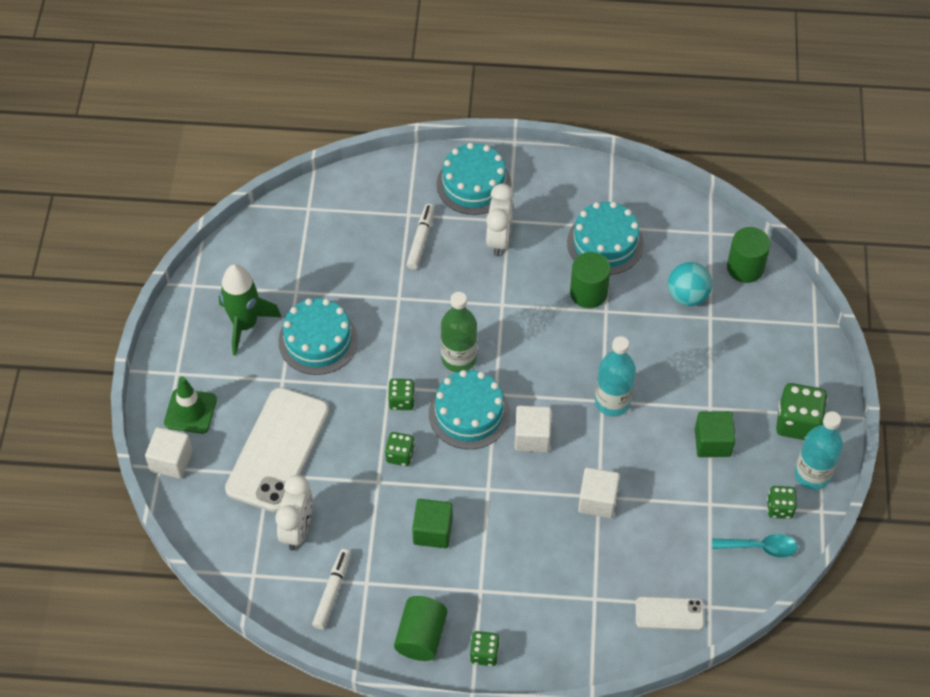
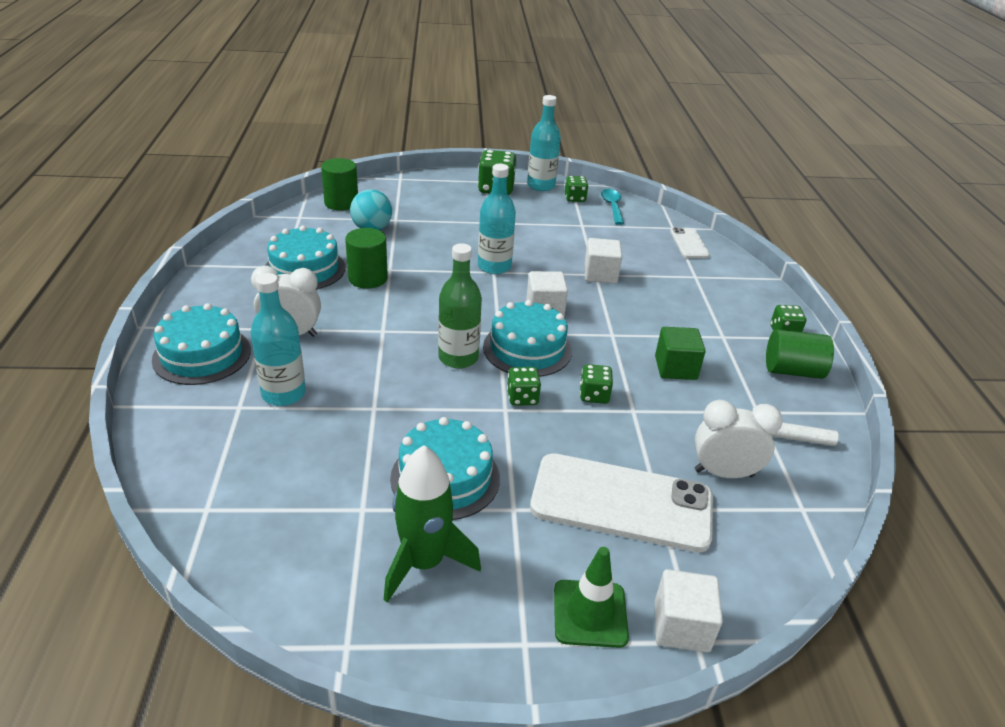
camera: 100 degrees left, 20 degrees down
(421, 240) = (283, 394): white marker -> turquoise bottle
(712, 442) = (524, 222): green cube -> none

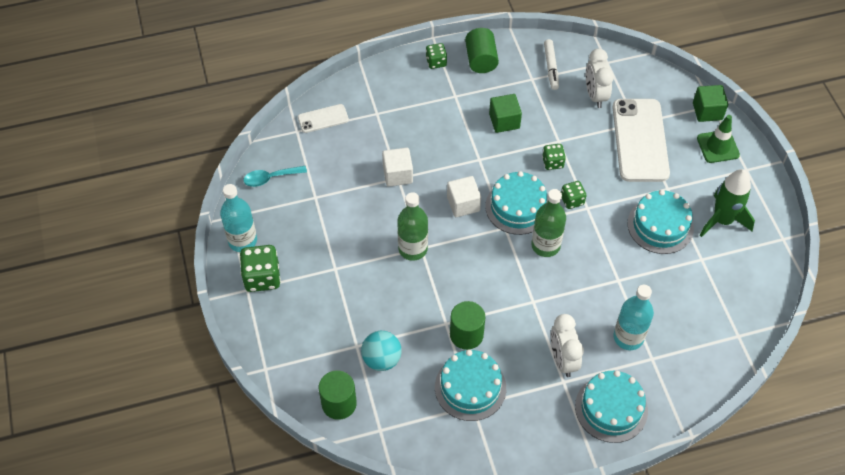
camera: 100 degrees left, 20 degrees up
(494, 266) = (413, 249): turquoise bottle -> green bottle
(575, 198) = (262, 209): green dice -> none
(681, 626) = (707, 111): white cube -> green cube

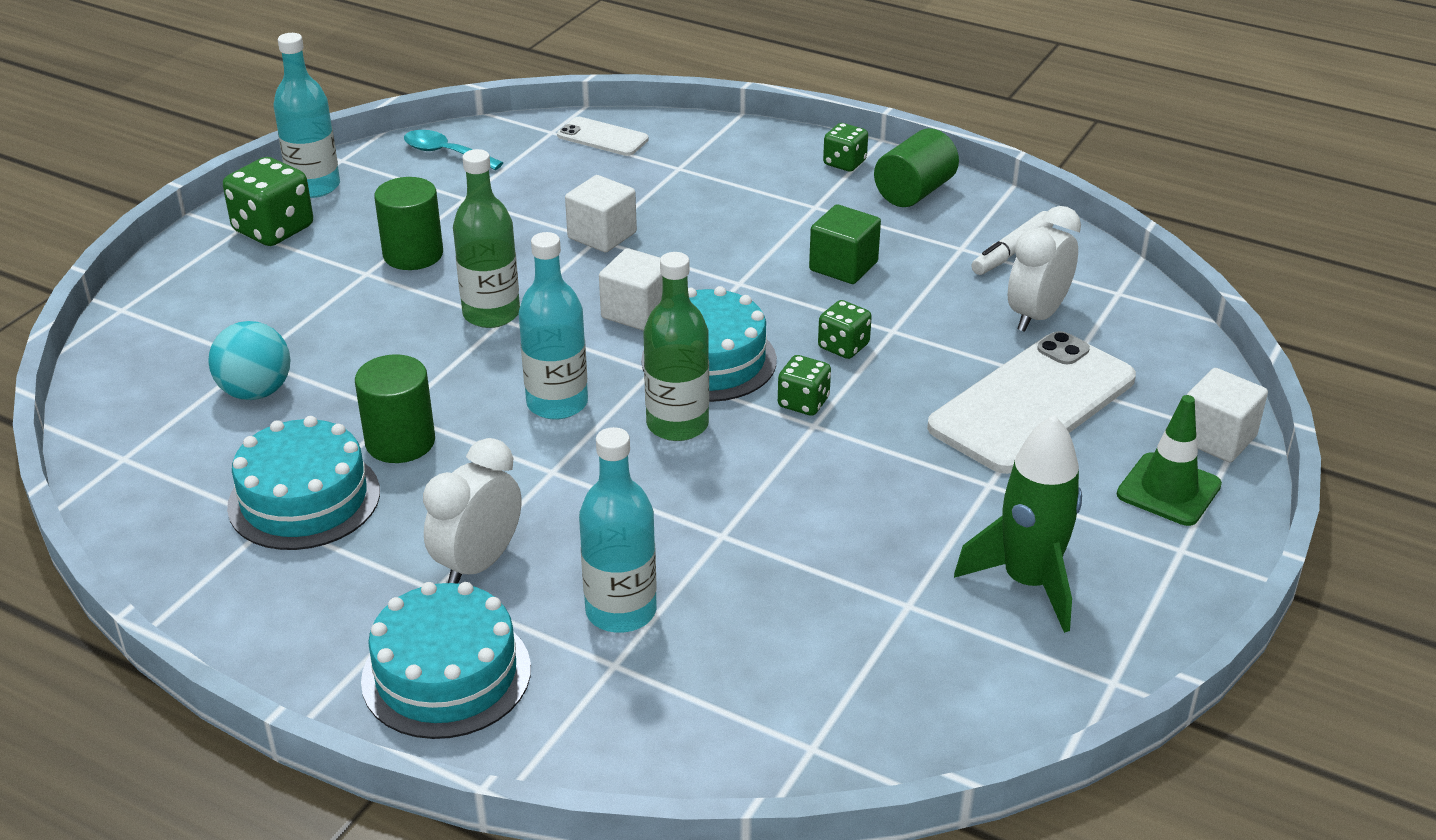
camera: 45 degrees right, 20 degrees down
(339, 403) = (130, 397): green cylinder -> green cylinder (413, 254)
(494, 271) = (557, 403): none -> turquoise bottle
(660, 225) = (902, 518): turquoise cake -> none
(707, 111) = (1217, 438): green cube -> white cube

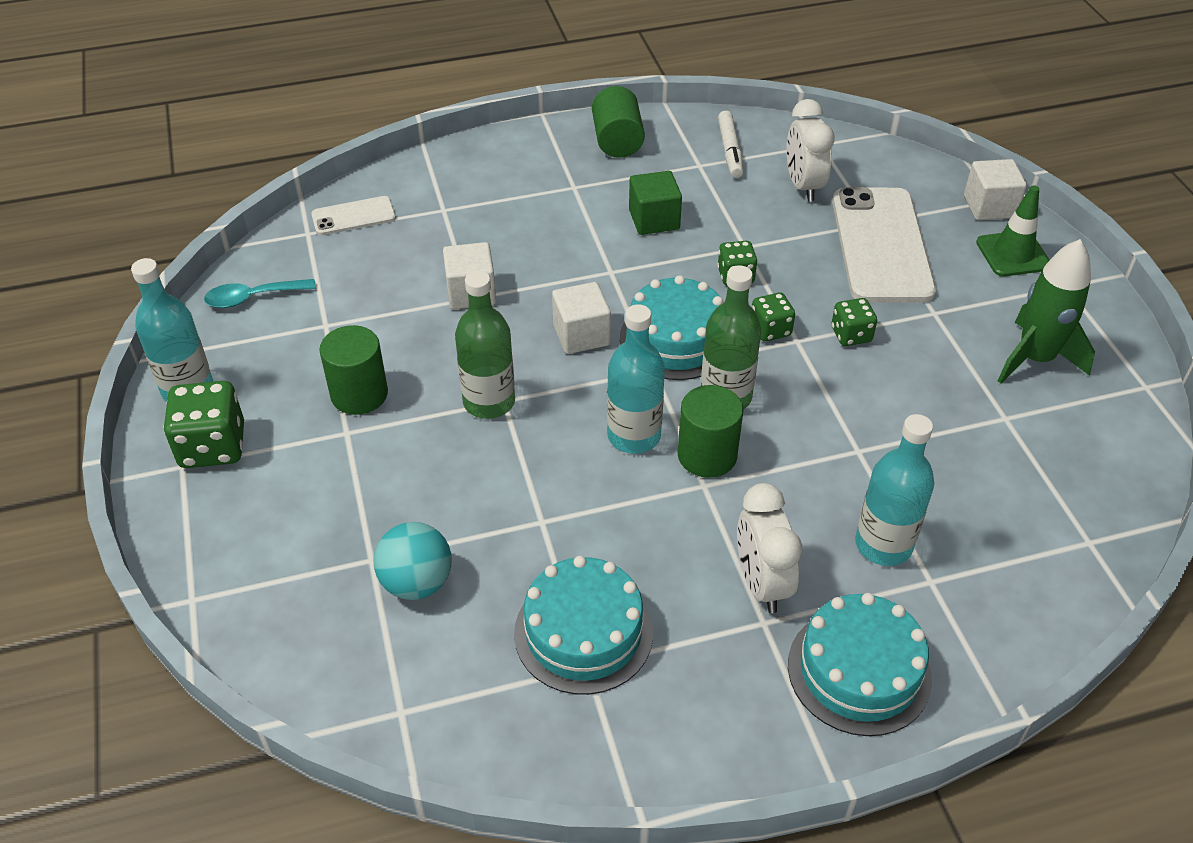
camera: 45 degrees left, 10 degrees up
(400, 442) = (579, 540): green cylinder -> green cylinder (707, 455)
(844, 163) = (545, 144): green dice -> green dice (851, 335)

